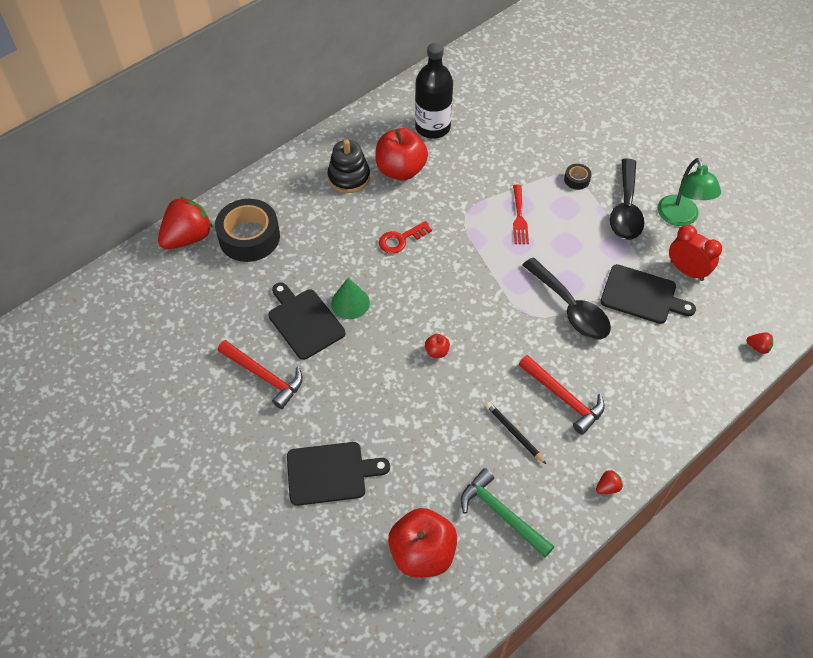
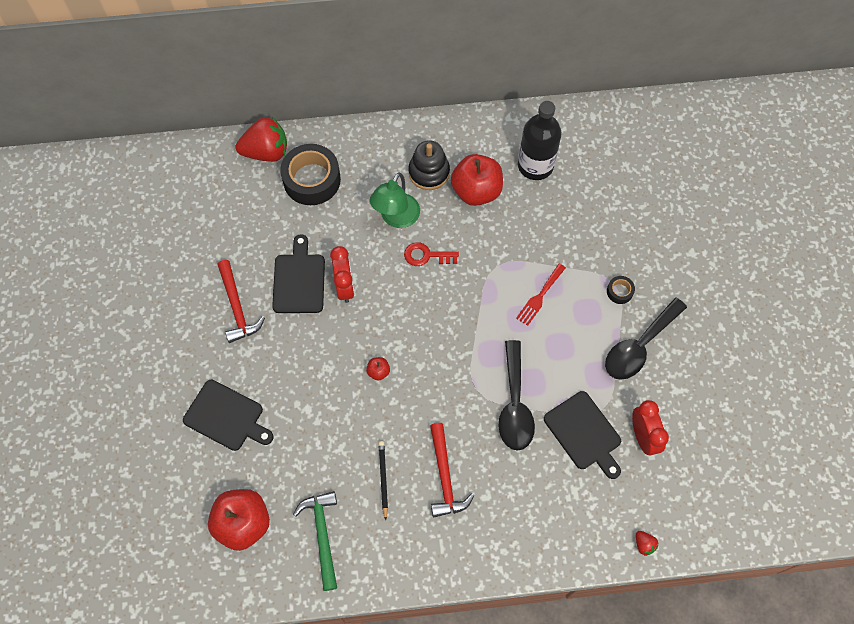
camera: 35 degrees right, 10 degrees up
(350, 303) = (345, 286): green cone -> red clock
(607, 487) = (418, 571): red strawberry -> none
(680, 218) = (681, 385): green lamp -> green lamp (396, 218)

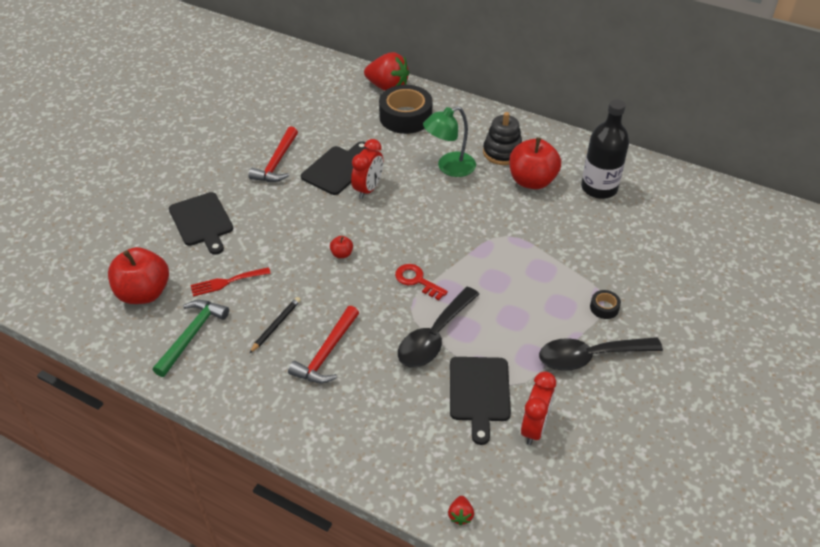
camera: 35 degrees right, 20 degrees down
(426, 255) = (452, 201): red key -> red key (417, 280)
(539, 297) = (525, 274): red fork -> red fork (226, 282)

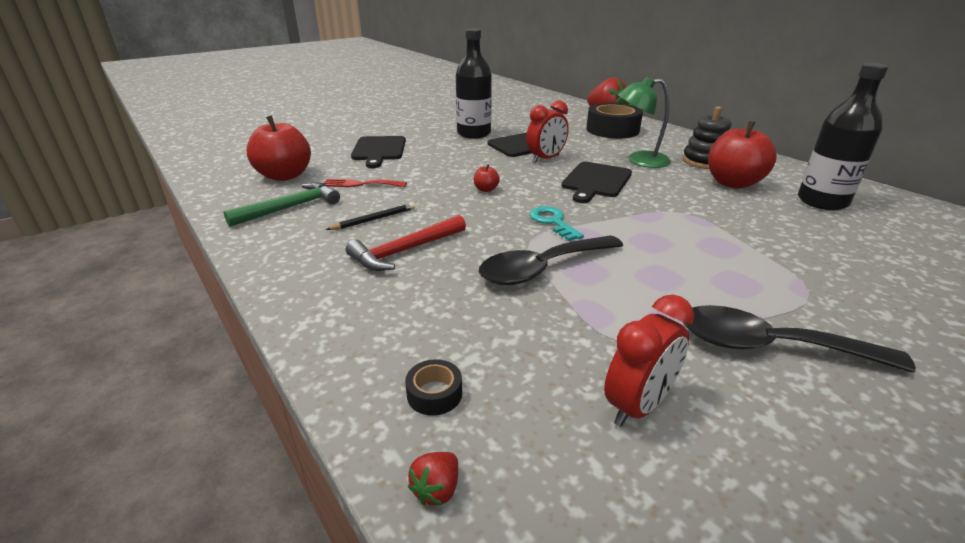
camera: 25 degrees right, 15 degrees down
(276, 162) = (474, 133): red hammer -> black bottle
(417, 280) = (553, 222): red key -> turquoise key
(479, 392) = (570, 337): black cutting board -> black cutting board (596, 181)
(604, 308) = (808, 300): black tape -> black tape (434, 394)

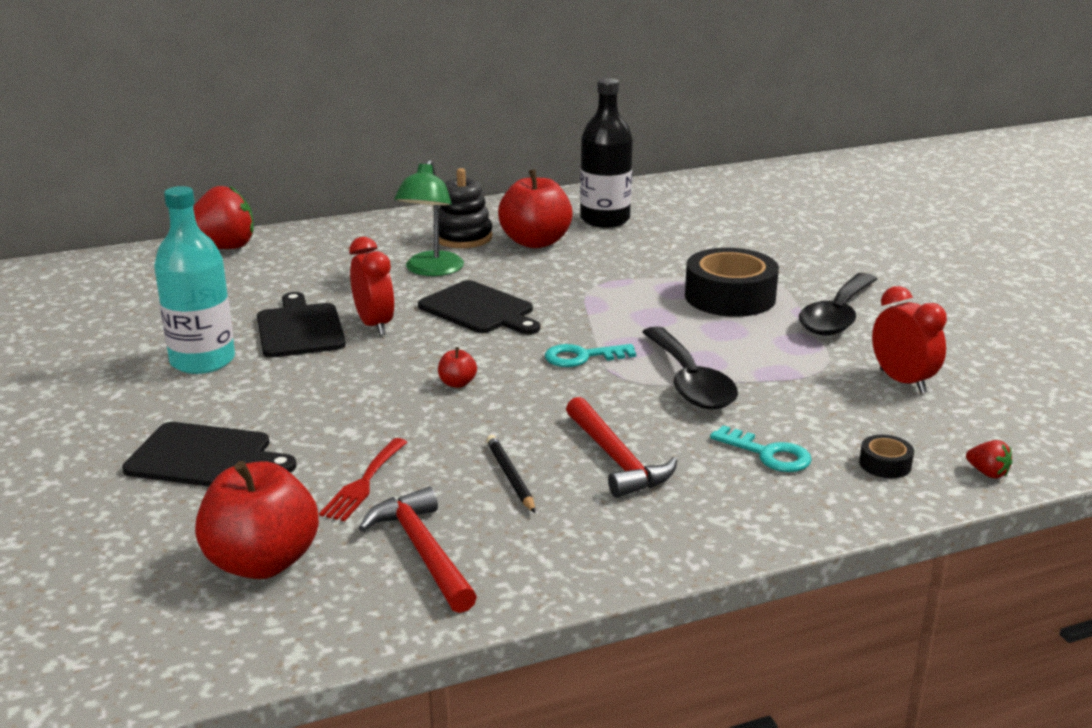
camera: 75 degrees left, 5 degrees down
(291, 208) = (423, 551): green hammer -> red hammer
(433, 317) = (768, 454): none -> turquoise key
(474, 133) = (202, 361): black bottle -> turquoise bottle
(612, 130) = (296, 259): black tape -> black tape (730, 297)

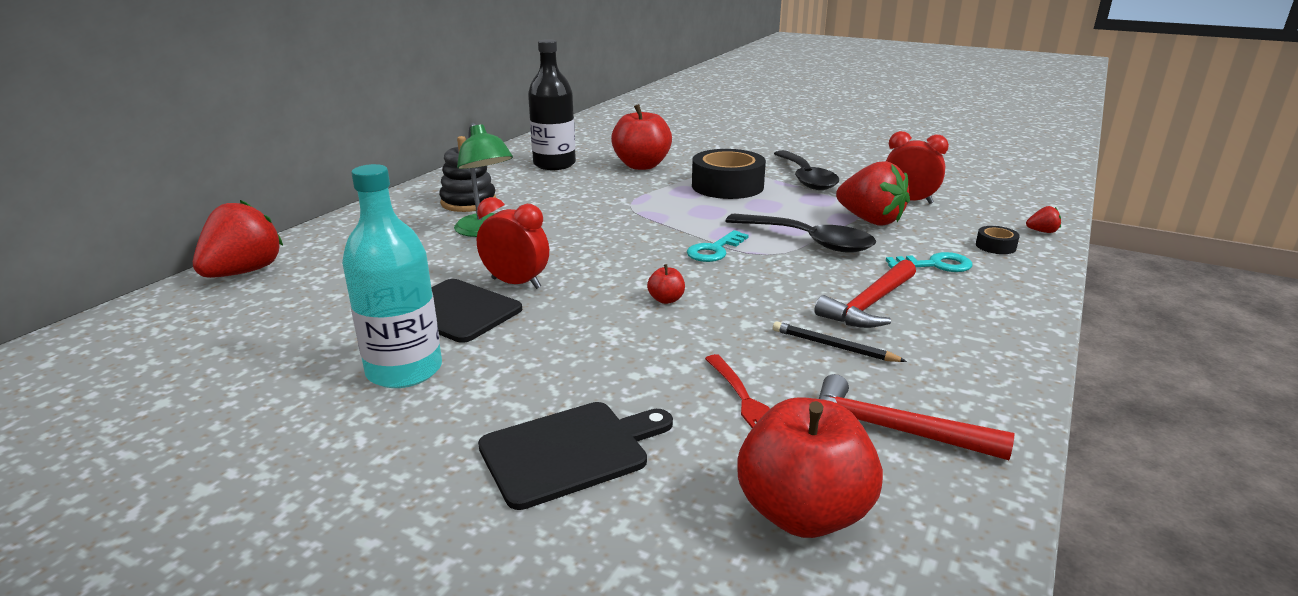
camera: 40 degrees left, 0 degrees up
(479, 309) = (579, 245): black cutting board -> none
(535, 242) = (532, 190): red apple -> red apple (641, 165)
(616, 459) = (869, 305): red hammer -> red hammer turned 105 degrees clockwise
(804, 385) = (870, 220): none -> red strawberry

